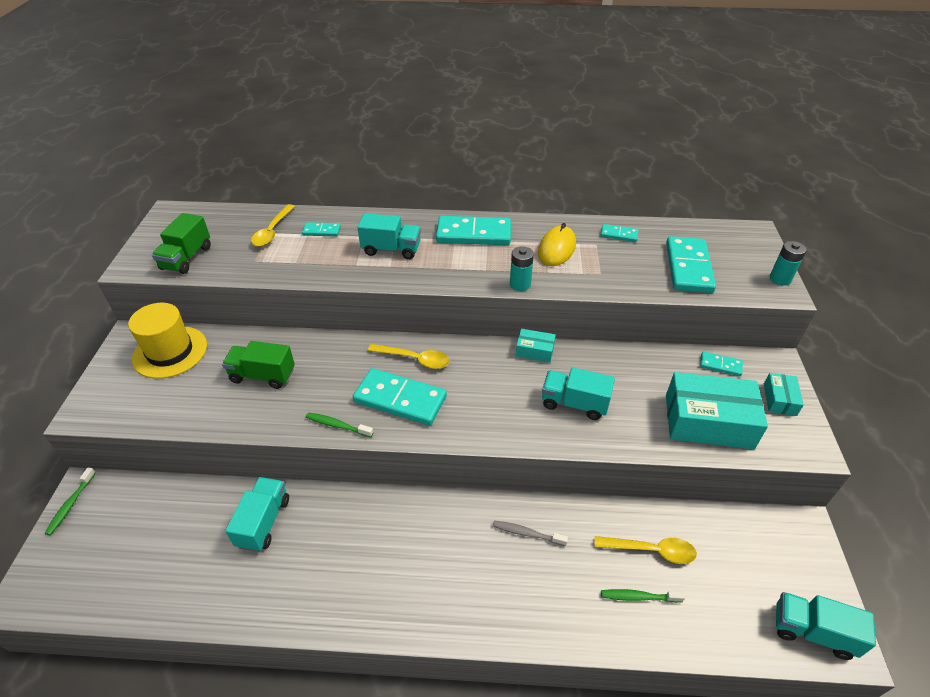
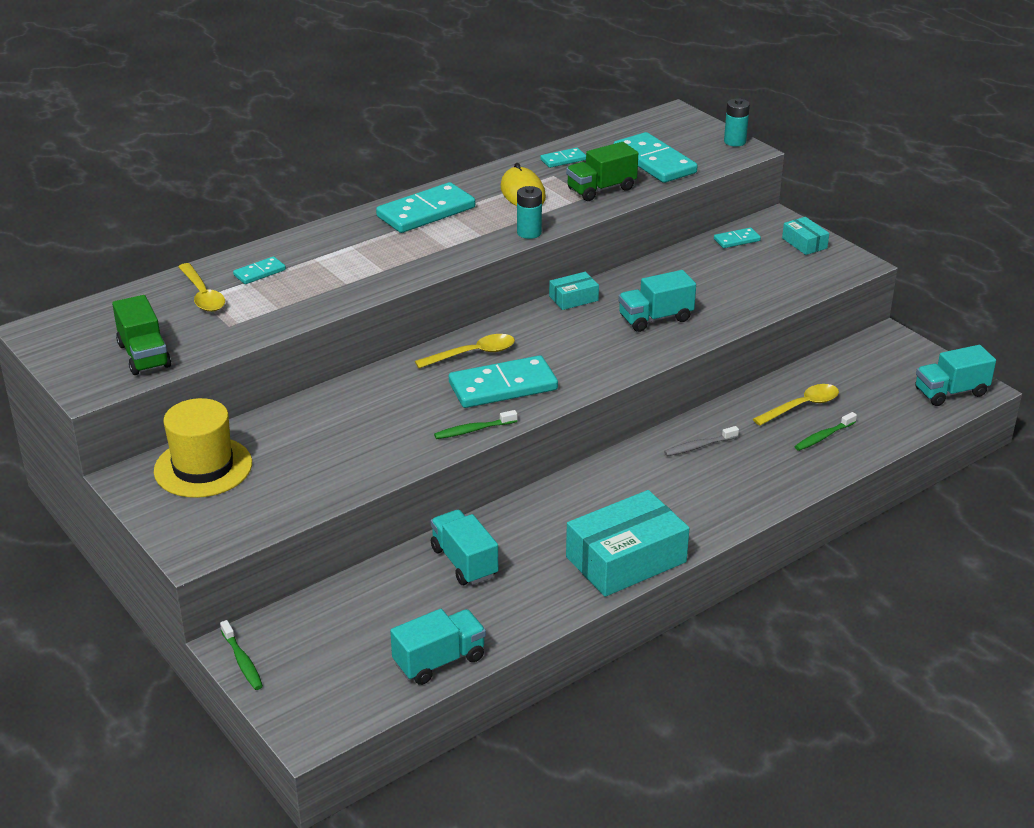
camera: 40 degrees left, 10 degrees down
(263, 375) = (340, 435): green truck -> green truck (601, 189)
(391, 249) = (362, 257): turquoise truck -> turquoise truck (439, 661)
(708, 421) = (770, 281): turquoise box -> turquoise box (626, 559)

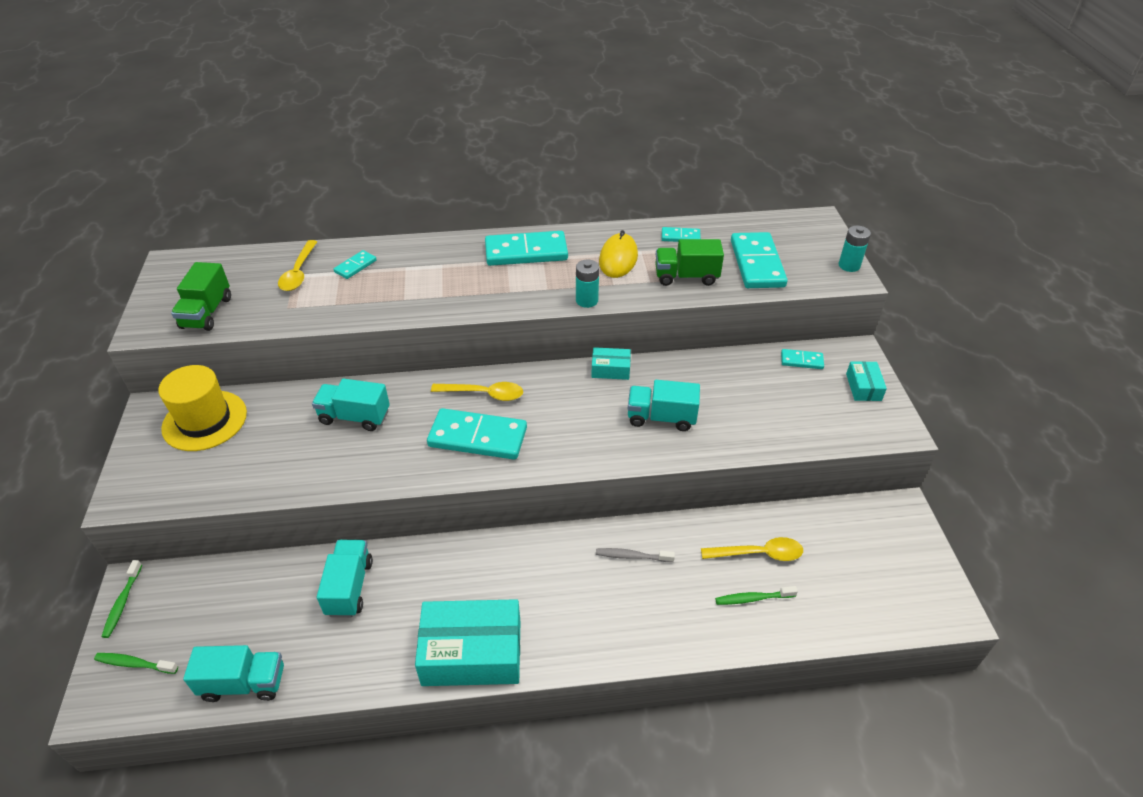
camera: 30 degrees right, 10 degrees up
(259, 273) = (355, 266): turquoise domino -> turquoise domino turned 45 degrees counterclockwise
(473, 430) = (416, 472): green toothbrush -> green toothbrush (134, 664)
(950, 392) = (920, 603): turquoise truck -> turquoise truck (354, 417)

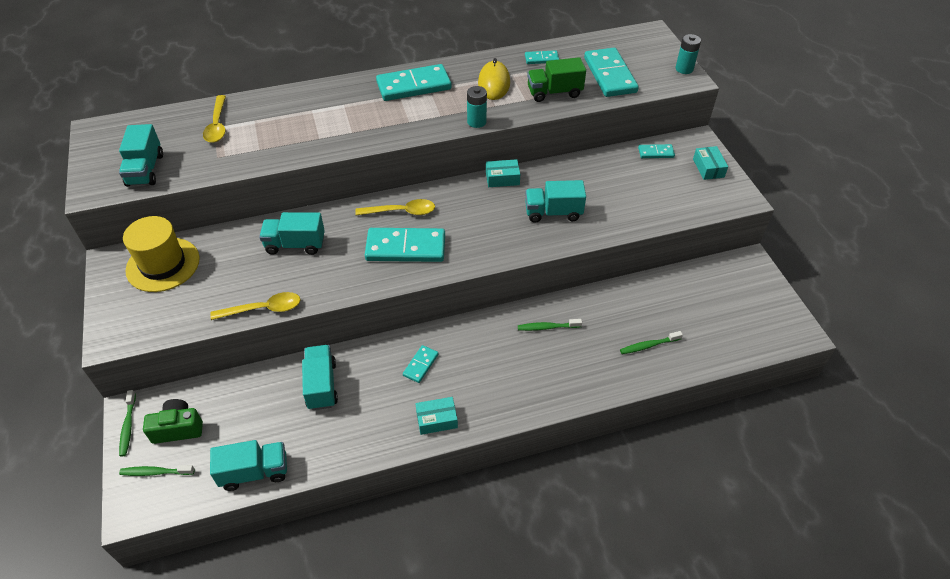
camera: 10 degrees left, 5 degrees up
(175, 614) = (178, 428): none -> green camera
(207, 313) = (145, 170): green truck -> turquoise truck
(355, 266) = (267, 114): turquoise domino -> turquoise domino (421, 365)
(472, 653) = (437, 420): turquoise box -> turquoise box, size x0.48
(632, 556) = (547, 327): grey toothbrush -> green toothbrush
(758, 553) = (646, 311): yellow spoon -> yellow spoon (263, 309)

